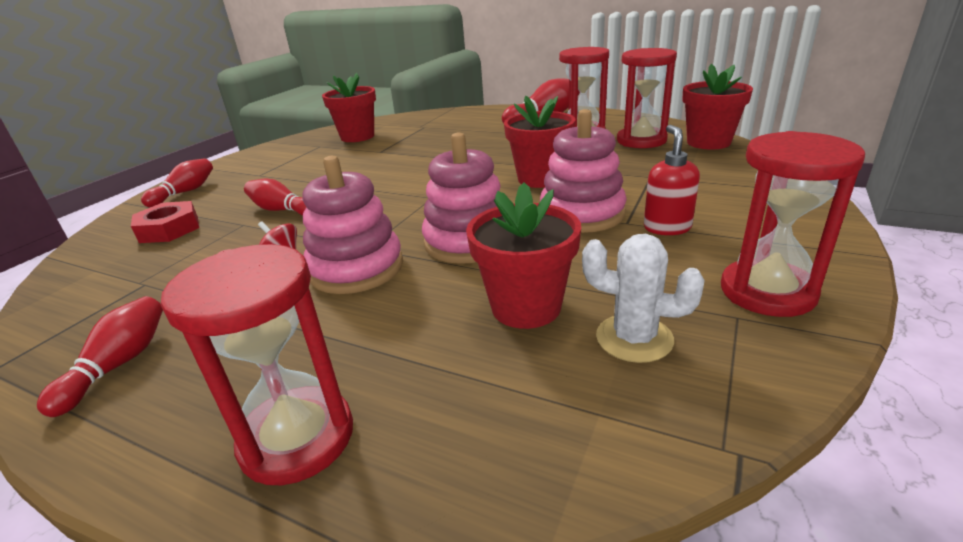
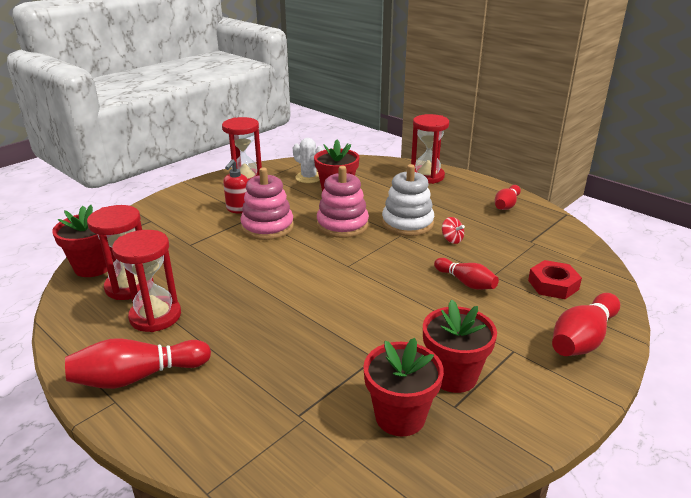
camera: 165 degrees left, 0 degrees up
(185, 192) = (582, 339): red bowling pin -> red bowling pin, size x1.53
(356, 268) = (407, 223): pink stacking toy -> white stacking toy
(540, 179) = (259, 262): red flower pot -> red flower pot (453, 376)

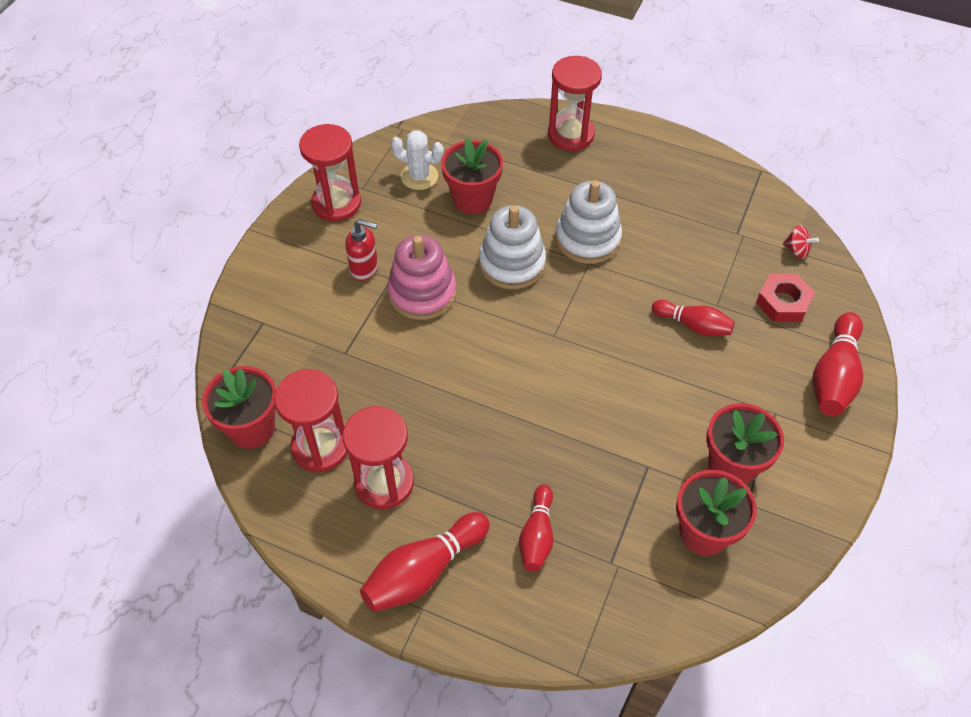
camera: 20 degrees left, 25 degrees up
(238, 209) = (365, 269): red soap dispenser -> red soap dispenser turned 75 degrees counterclockwise
(342, 225) = (512, 263): pink stacking toy -> white stacking toy
(451, 240) = (650, 255): red spinning top -> red spinning top (796, 250)
(506, 205) = (688, 171): red bowling pin -> red bowling pin (537, 535)

